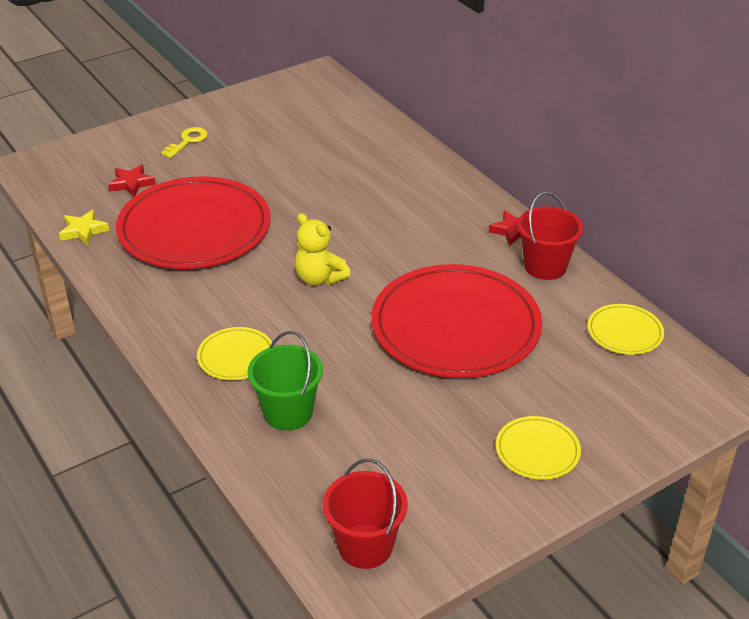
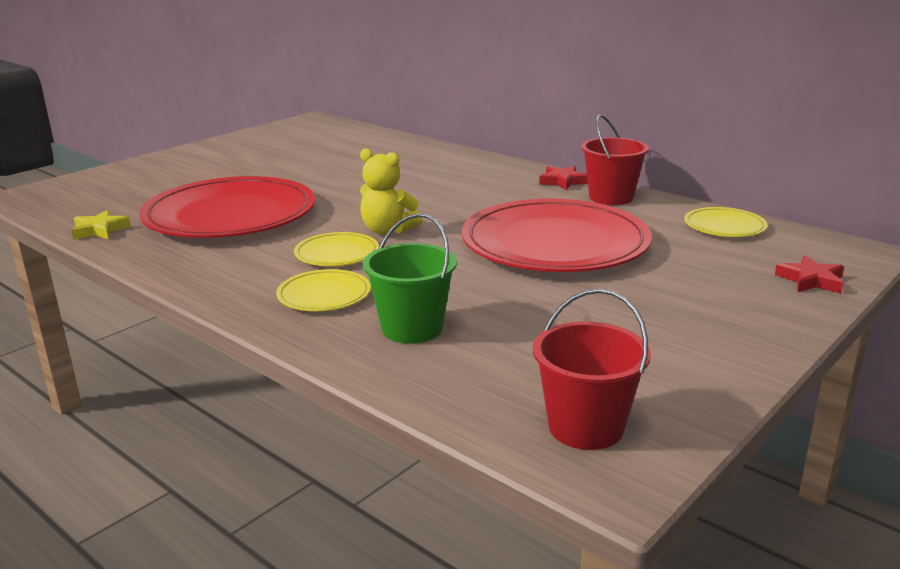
camera: 15 degrees left, 15 degrees down
(131, 183) = (146, 195): red star -> red star (811, 280)
(187, 141) = (197, 165): yellow key -> none
(537, 450) = (717, 315): yellow plate -> yellow plate (337, 253)

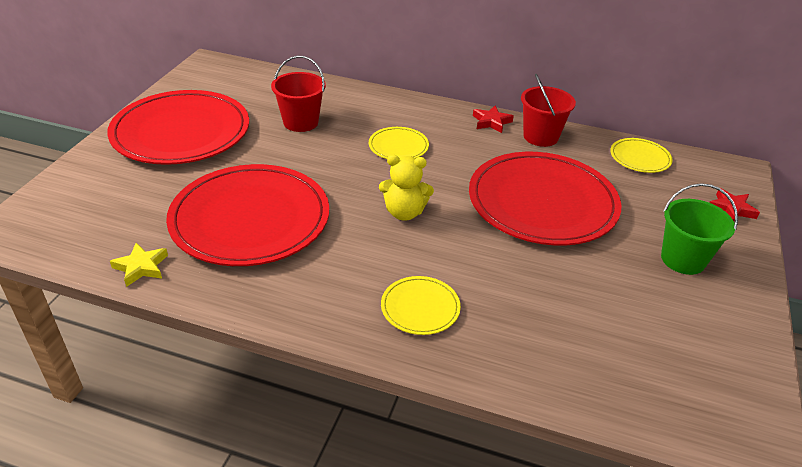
camera: 25 degrees left, 15 degrees up
(235, 157) = (181, 132): none -> red plate
(337, 253) = (387, 252): yellow plate -> yellow plate (398, 146)
(412, 328) = (518, 330): green bucket -> green bucket (683, 259)
(586, 427) = (707, 402): red bucket -> red bucket (300, 122)

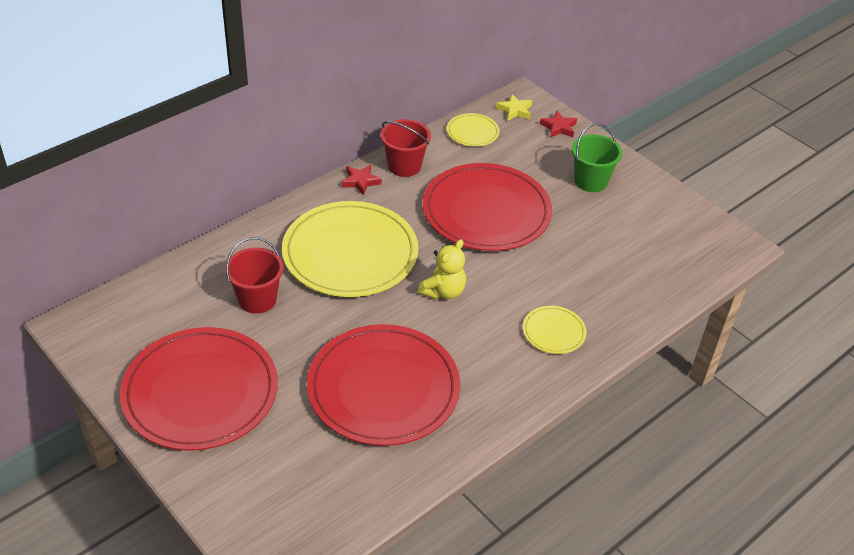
camera: 60 degrees left, 5 degrees up
(141, 267) = (399, 481): yellow star -> yellow star (515, 110)
(398, 146) = (350, 253): yellow plate -> yellow plate, size x2.26

